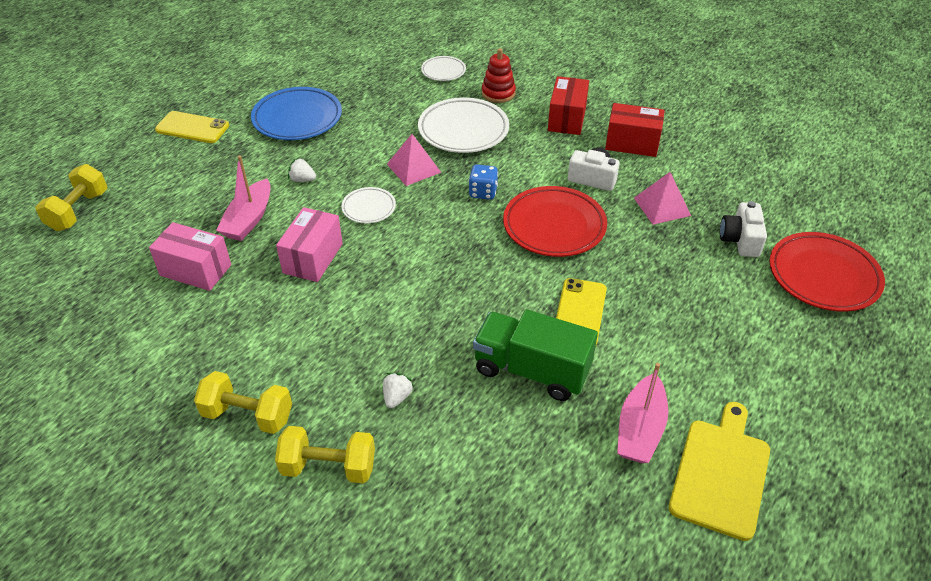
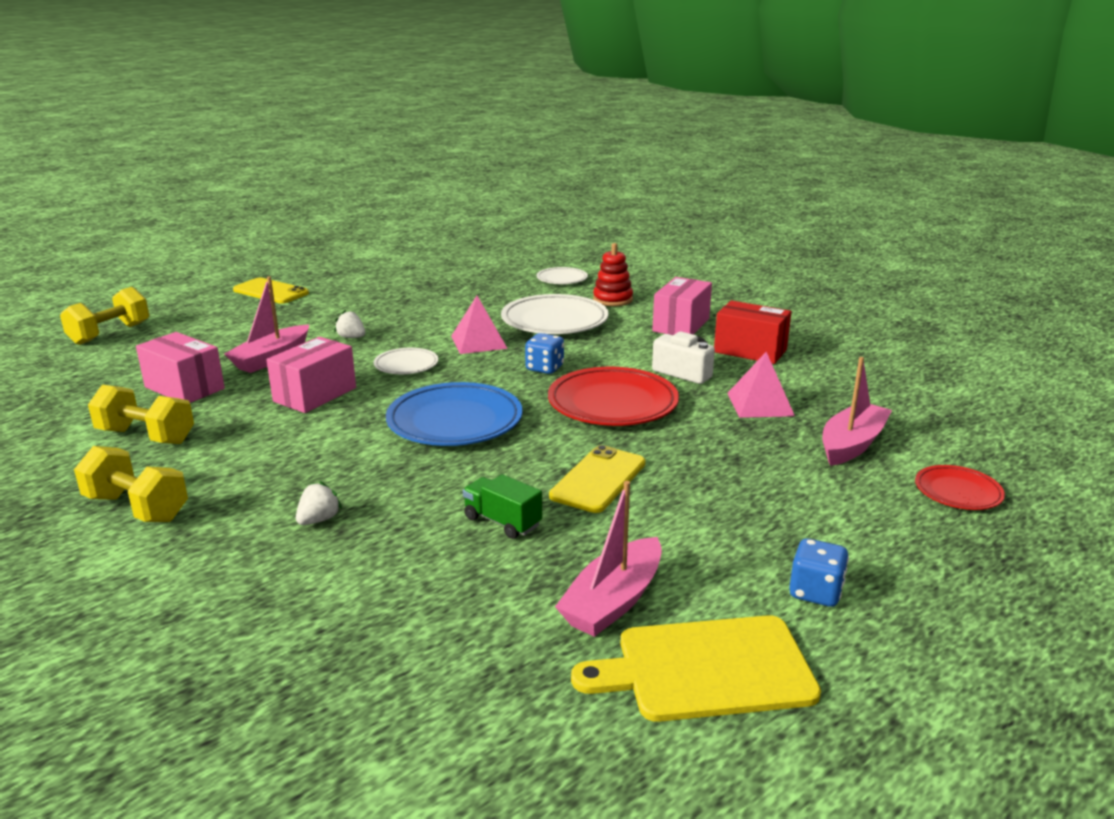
camera: 15 degrees right, 20 degrees down
(297, 118) = (381, 296): blue plate -> blue plate (455, 422)
(328, 467) = (188, 569): yellow dumbbell -> yellow dumbbell (146, 436)
(531, 370) = (502, 522): green truck -> green truck, size x0.52
(567, 119) = (681, 325): red box -> pink box
(721, 473) = (706, 669): yellow cutting board -> yellow cutting board turned 135 degrees counterclockwise
(740, 240) = (852, 444): white camera -> pink boat
(763, 391) = (815, 592): none -> blue dice
(823, 276) = (957, 492): red plate -> red plate, size x0.54

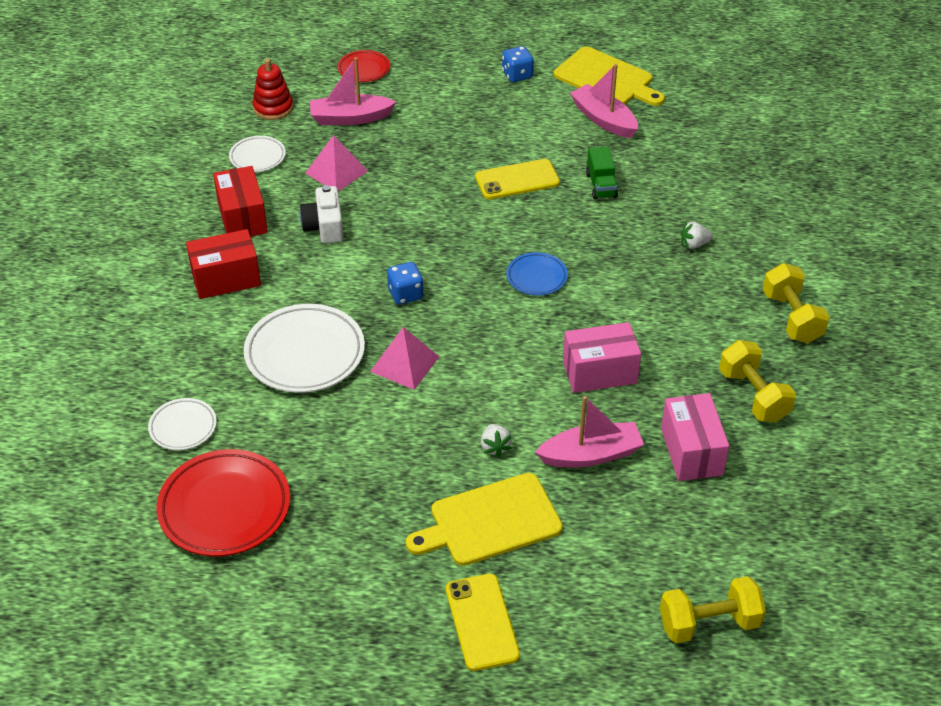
camera: 135 degrees left, 20 degrees up
(312, 315) = (490, 521): none -> yellow cutting board
(406, 365) = (496, 368): white plate -> white plate (257, 157)
(455, 422) = (536, 277): blue plate -> blue plate, size x0.54
(612, 299) = (206, 354): red stacking toy -> red stacking toy (273, 108)
(612, 404) = (419, 229): red plate -> red plate (225, 507)
(613, 601) = (604, 119): pink boat -> pink boat turned 120 degrees counterclockwise
(681, 325) = (226, 279): pink box -> red box

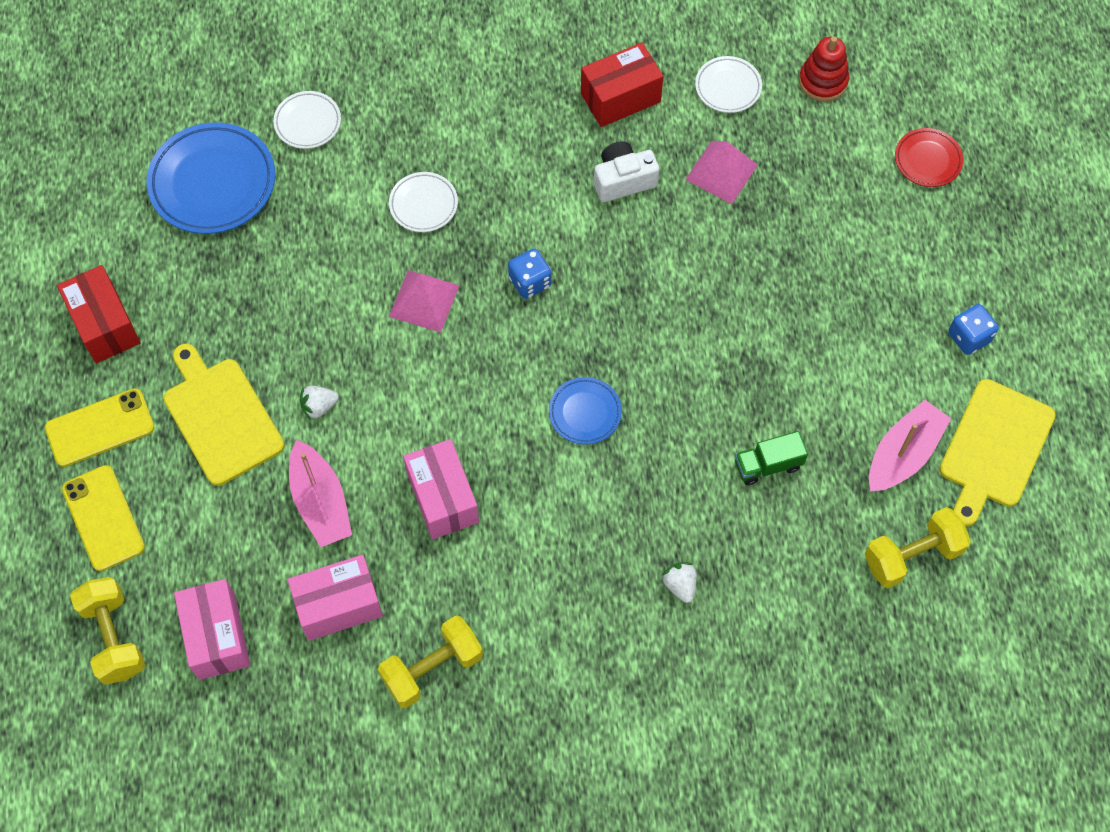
camera: 80 degrees right, 20 degrees up
(225, 507) = (213, 183): red plate -> blue plate
(226, 279) = (520, 106): red box -> red box (105, 325)
(305, 353) = (423, 204): white plate -> white plate, size x0.54
(350, 118) = (825, 165): pink boat -> none
(517, 180) = (754, 367): yellow phone -> yellow phone (103, 518)
(714, 541) = (217, 636): none -> pink box
(791, 317) = (570, 709): yellow dumbbell -> yellow dumbbell (912, 555)

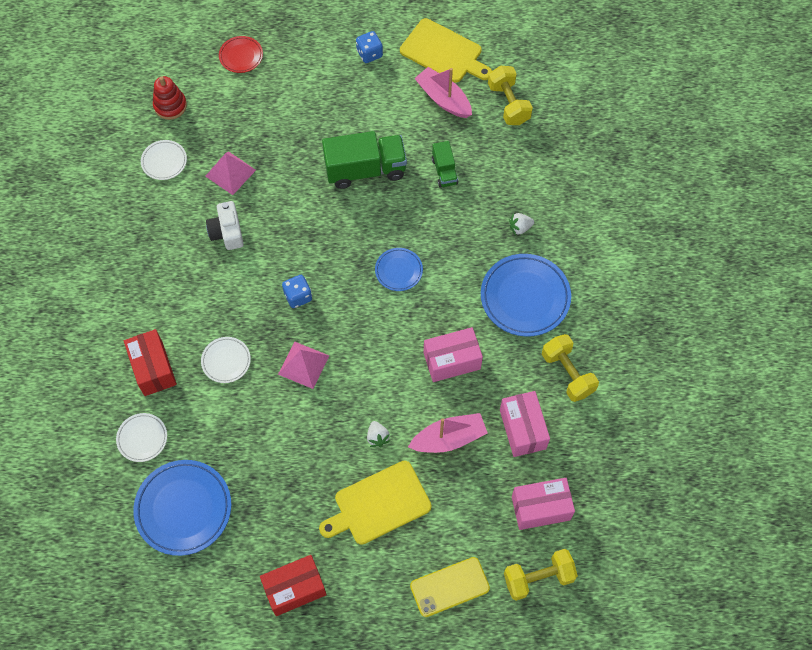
camera: 85 degrees left, 0 degrees up
(100, 428) = (379, 591): yellow phone -> none
(557, 598) = (525, 297): none -> blue plate
(620, 98) = (160, 228): red box -> red box (153, 368)
(753, 351) = (365, 170): none -> green truck

